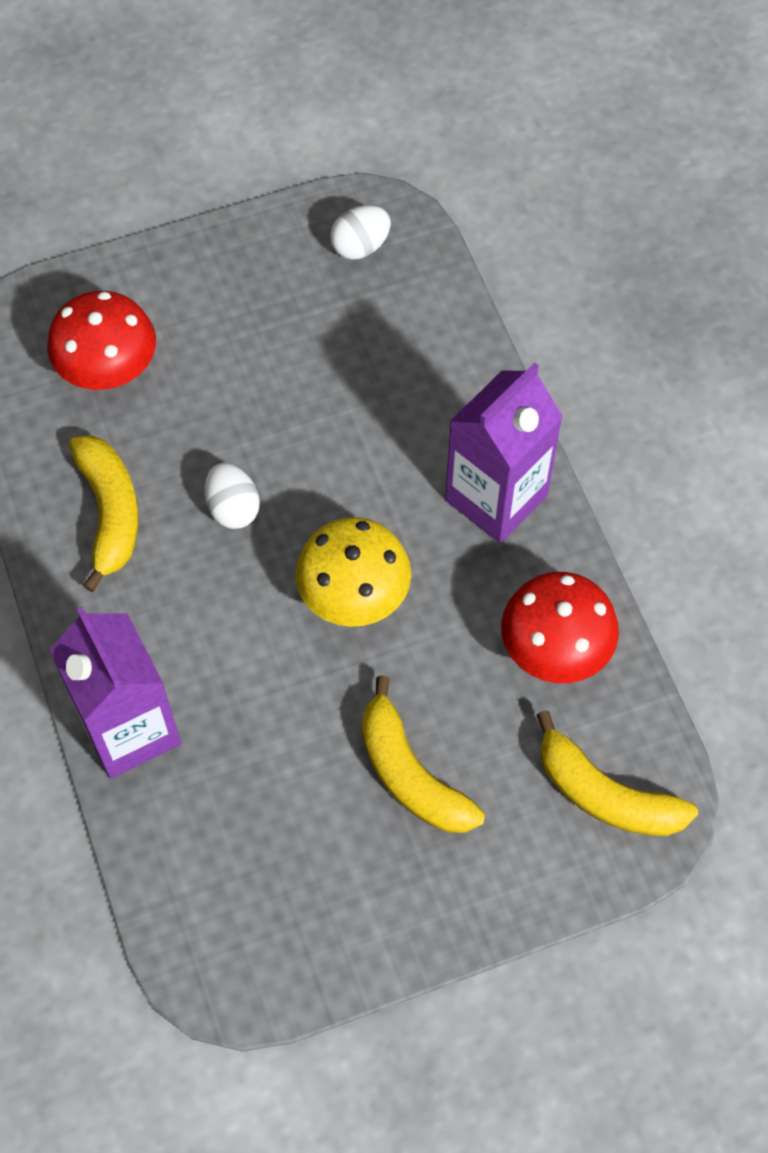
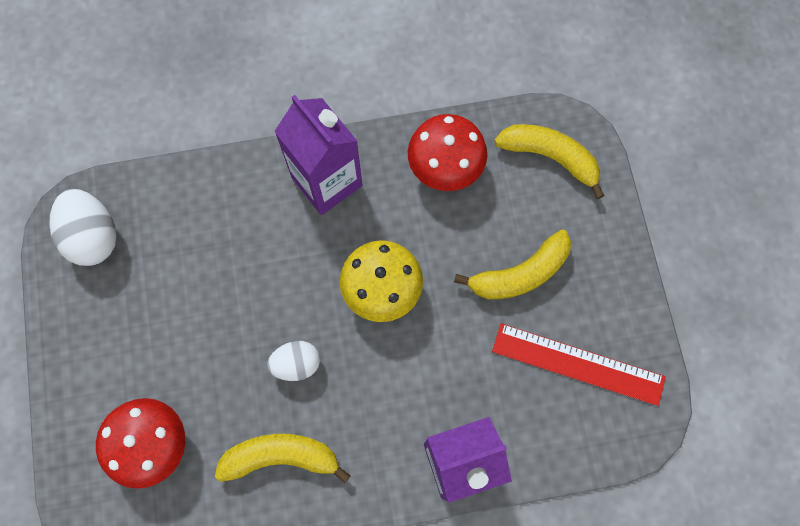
camera: 80 degrees left, 10 degrees up
(290, 872) = (578, 364): none -> red ruler
(360, 246) = (93, 236): white egg -> white egg, size x1.57
(605, 794) = (550, 157): yellow banana -> yellow banana turned 105 degrees counterclockwise

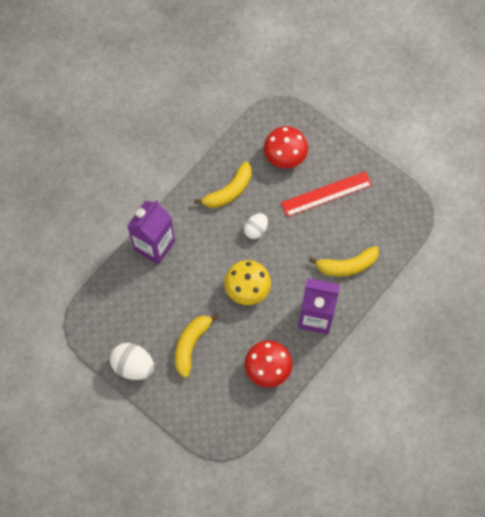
camera: 140 degrees right, 5 degrees down
(93, 236) = (393, 211): white egg -> white egg (133, 366)
(550, 157) = (221, 414): yellow banana -> yellow banana (347, 266)
(578, 364) = (134, 325): red ruler -> red ruler (326, 194)

